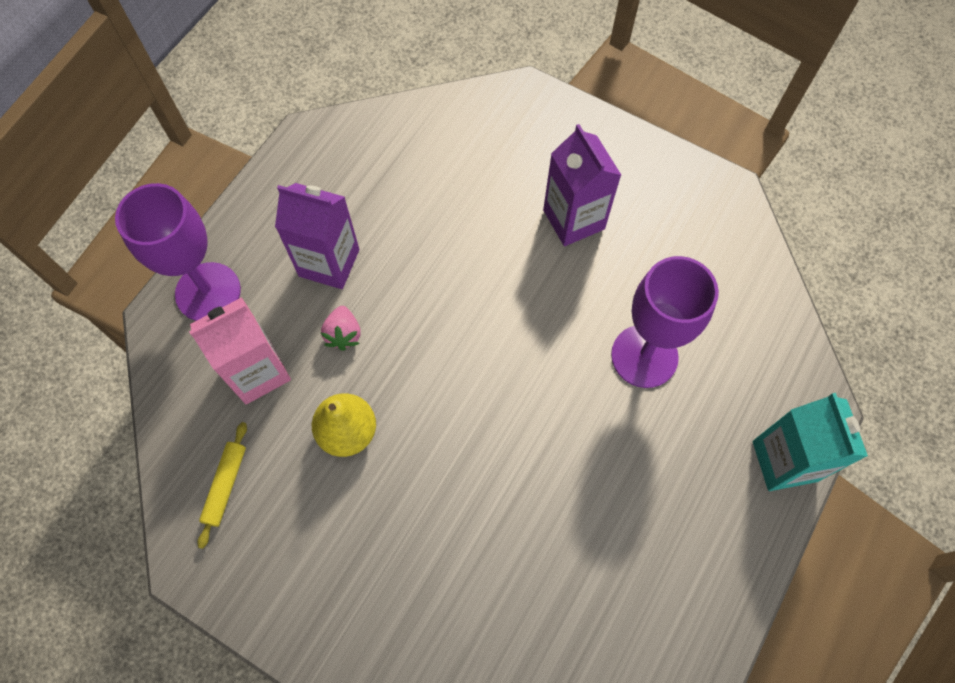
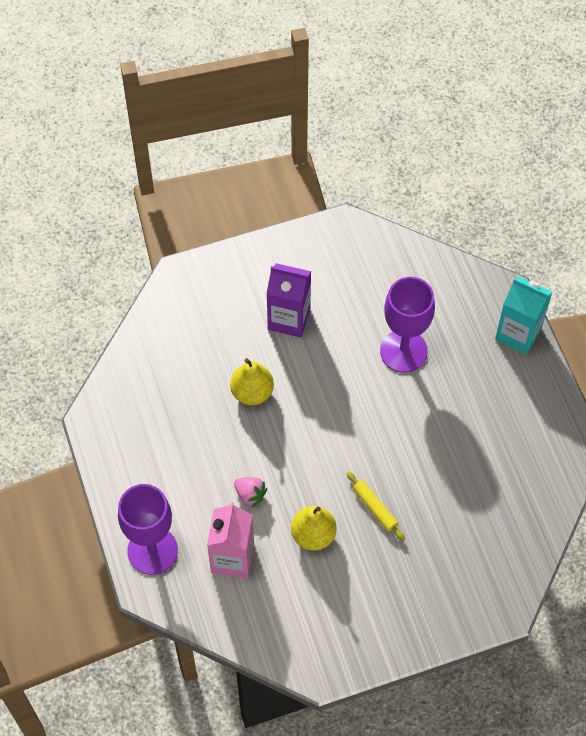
camera: 50 degrees left, 5 degrees down
(225, 485) = (289, 622): yellow rolling pin -> yellow rolling pin (375, 508)
(329, 263) = (195, 469): purple carton -> none
(460, 249) = (252, 392): none -> yellow pear

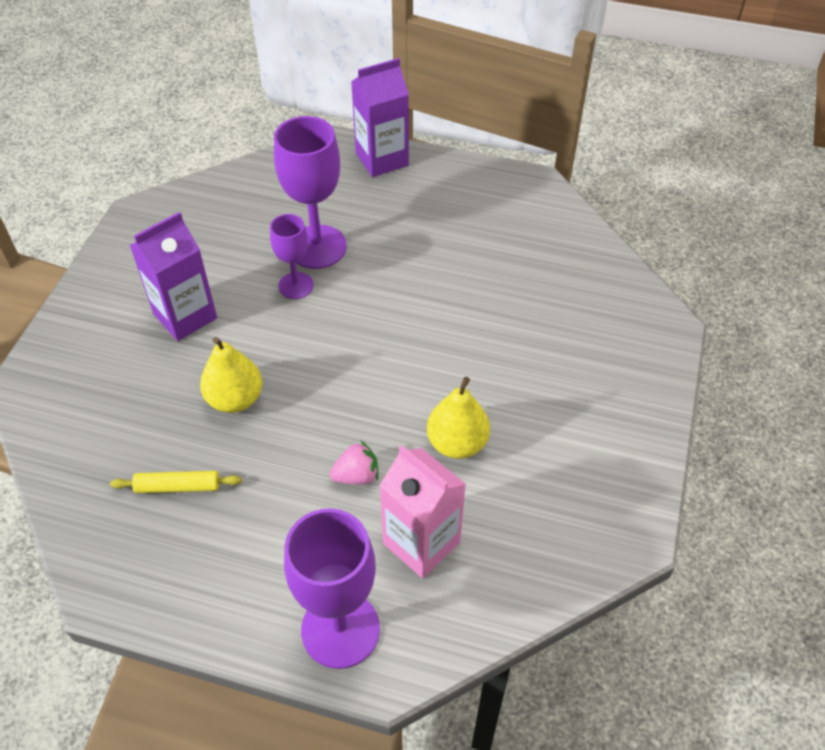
camera: 55 degrees left, 10 degrees down
(361, 362) = (296, 285): none -> purple goblet
(375, 508) = (470, 369): yellow rolling pin -> yellow rolling pin (178, 486)
(518, 334) = (382, 159): turquoise carton -> purple carton

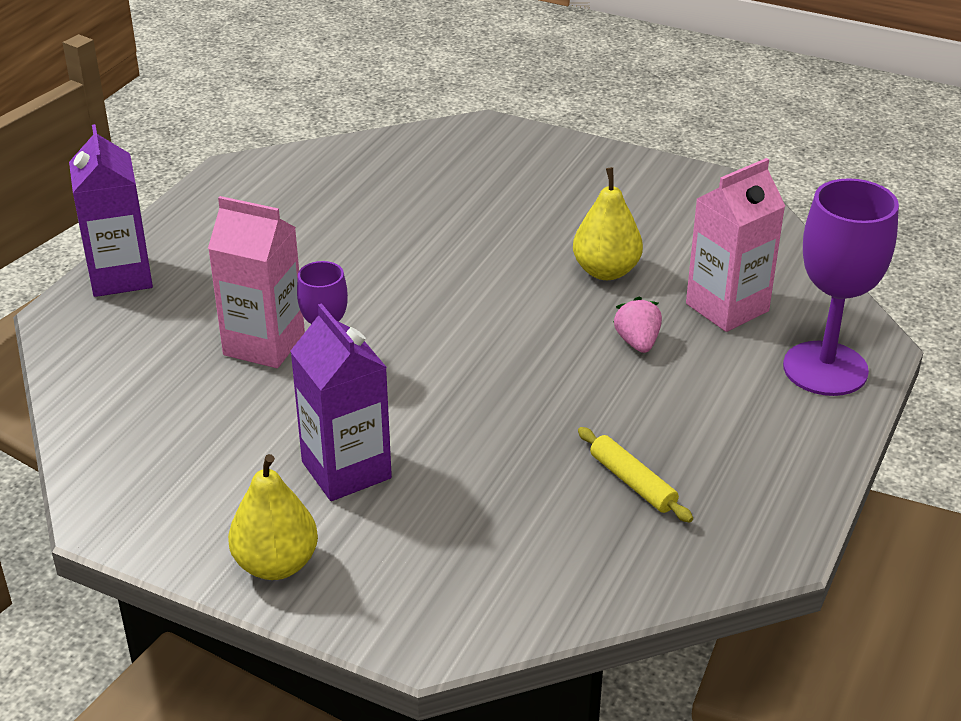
camera: 80 degrees left, 15 degrees down
(178, 486) = (632, 482): yellow rolling pin -> yellow rolling pin turned 45 degrees counterclockwise
(235, 399) = (505, 429): yellow pear -> yellow pear (276, 564)
(317, 247) = (264, 344): purple goblet -> pink carton

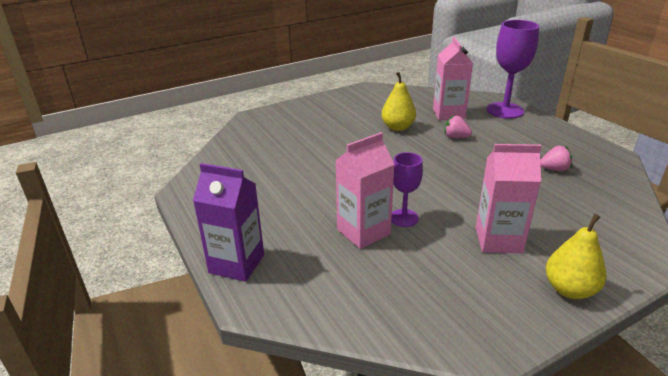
camera: 55 degrees left, 5 degrees down
(346, 470) = (498, 240): purple carton -> pink carton
(632, 482) = (554, 169): yellow rolling pin -> pink strawberry

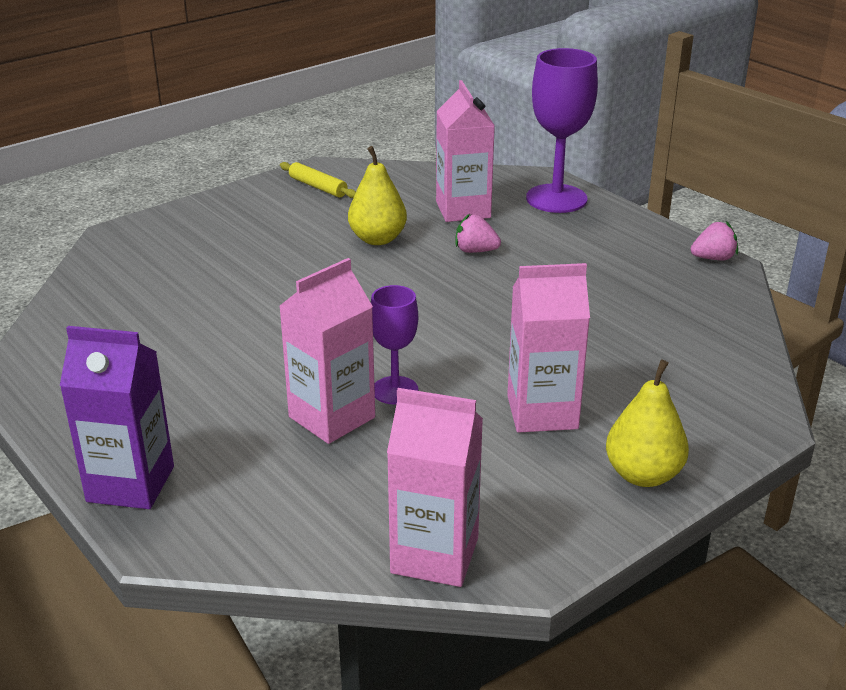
camera: 10 degrees left, 0 degrees up
(365, 97) = (318, 187): none -> yellow rolling pin
(425, 333) = (434, 555): none -> pink carton
(554, 169) = (631, 295): pink strawberry -> pink strawberry (713, 258)

